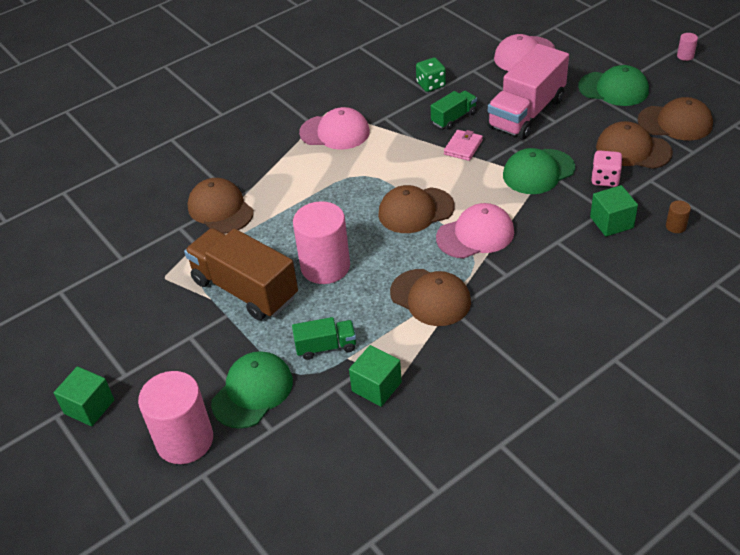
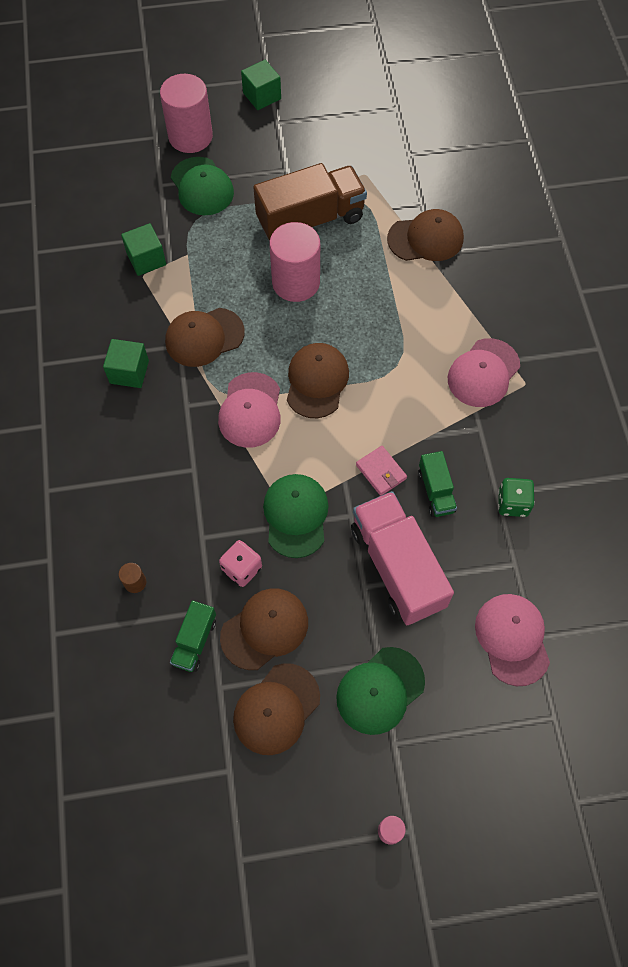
camera: 115 degrees right, 20 degrees up
(326, 347) = (209, 246): green truck -> green truck (195, 641)
(611, 222) = (182, 531): green cube -> green cube (129, 372)

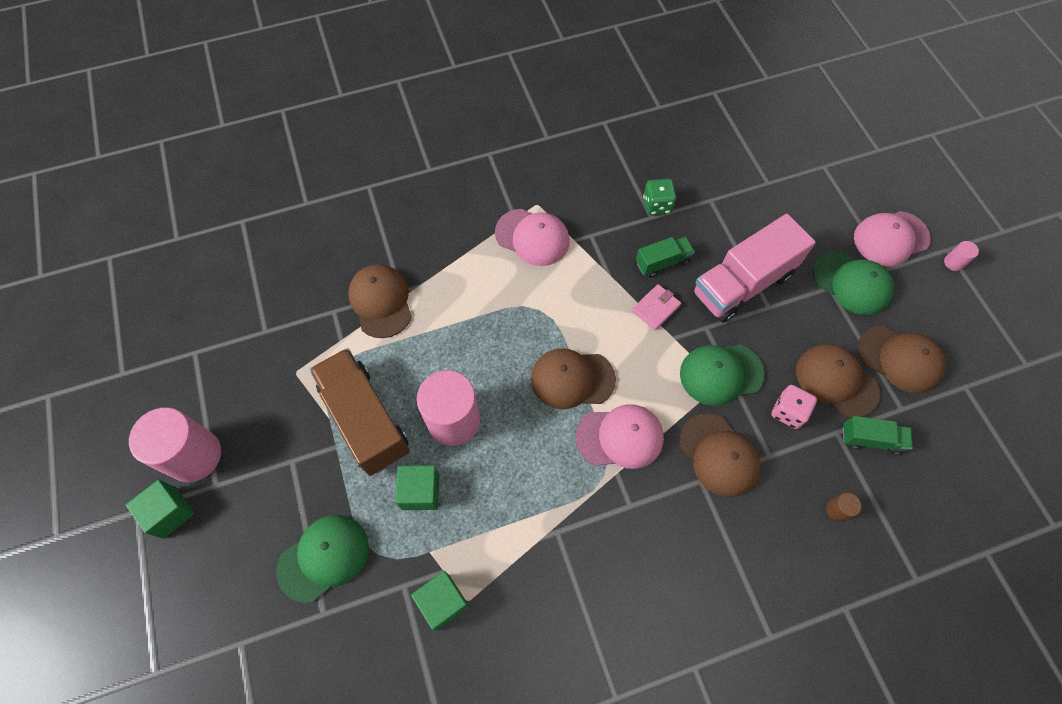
camera: 100 degrees left, 0 degrees up
(129, 372) = (603, 581): green cube -> green cube (420, 492)
(190, 136) = (240, 592): pink cylinder -> pink cylinder (194, 456)
(204, 337) = (541, 505): brown cap -> brown cap (719, 455)
(512, 639) = (774, 197): pink cap -> pink cap (891, 238)

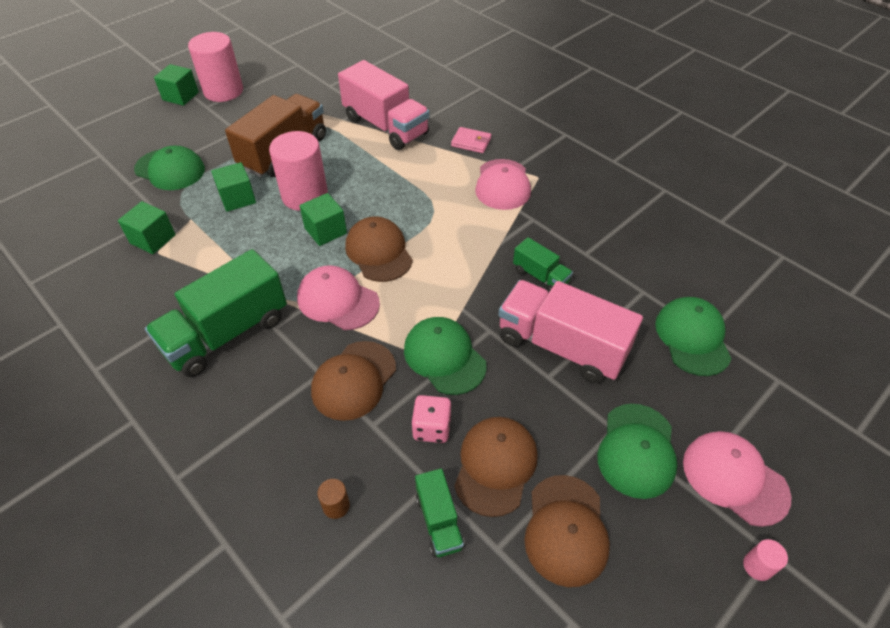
camera: 65 degrees right, 15 degrees down
(381, 302) = (386, 126): brown cap -> pink truck
(518, 417) = (325, 231): none -> green cube
(619, 552) = (226, 333): none -> green truck
(620, 437) = (338, 300): pink cap -> pink cap turned 150 degrees clockwise
(655, 308) = (486, 286): pink wallet -> pink wallet (471, 142)
(657, 205) = (603, 253): green dice -> none
(768, 194) = (692, 338): none -> green cap

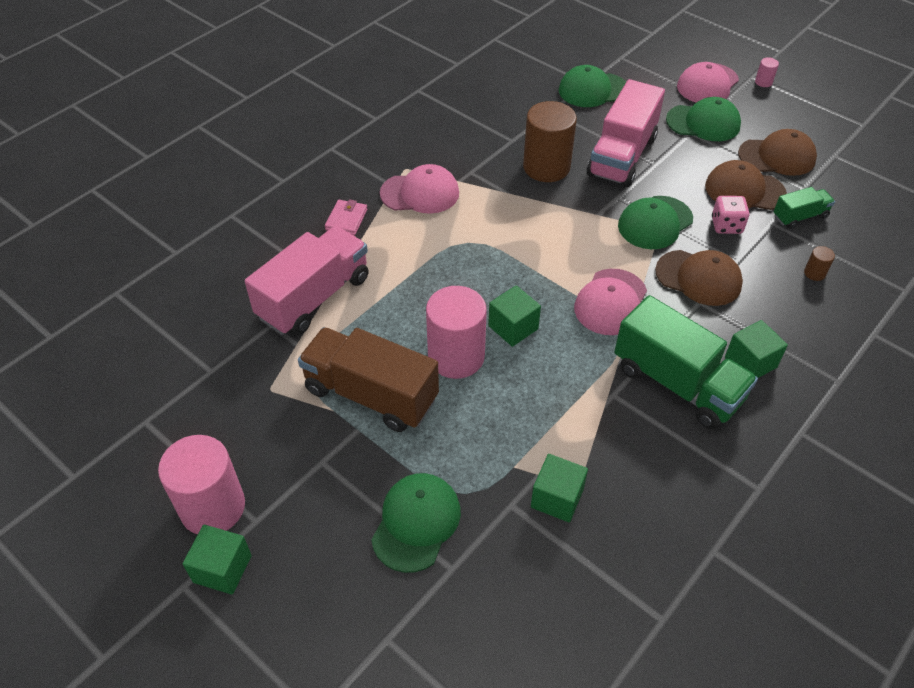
camera: 95 degrees left, 0 degrees up
(237, 198) = (468, 425): green cube -> green cube (750, 362)
(379, 252) = (537, 279): brown cap -> none
(540, 276) = (546, 167): green truck -> brown cylinder

